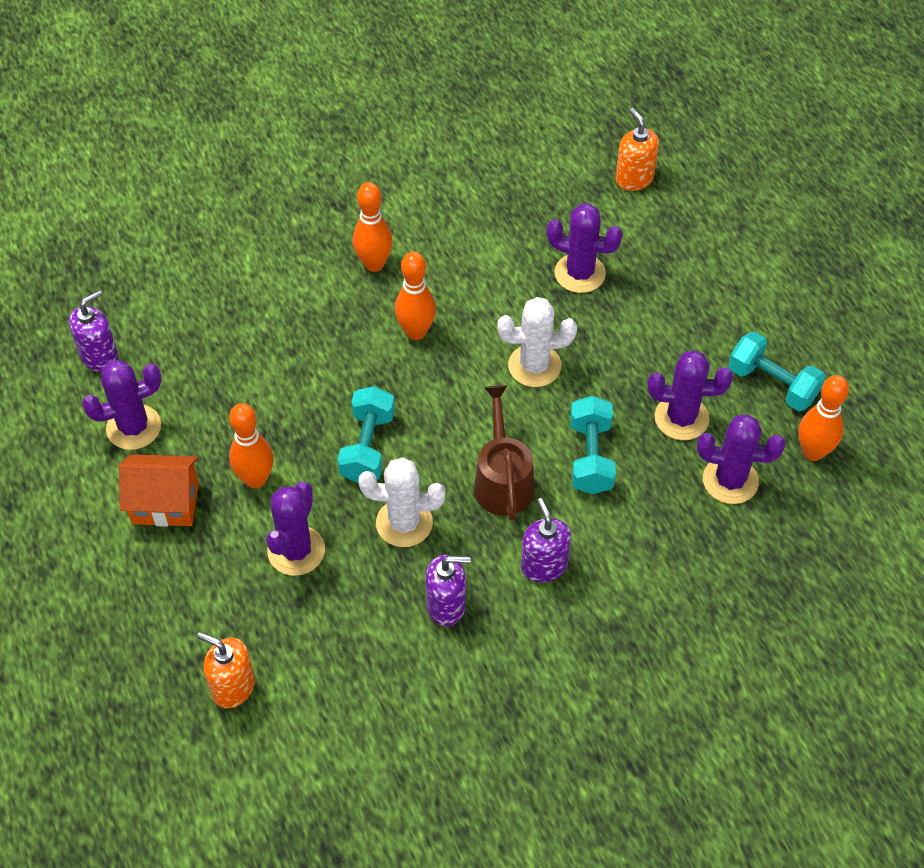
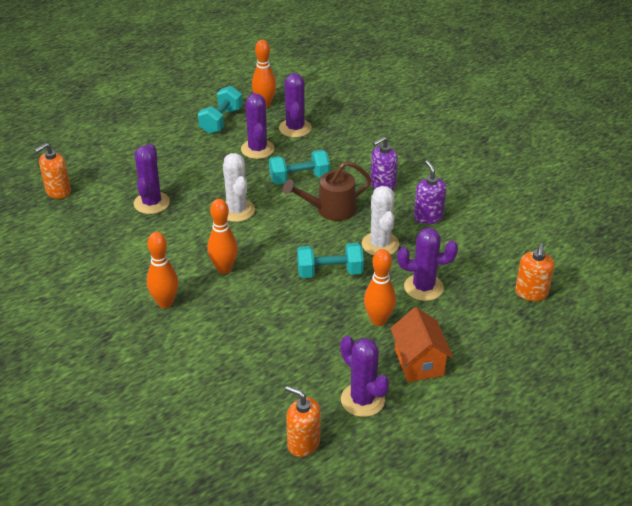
camera: 105 degrees left, 15 degrees down
(100, 356) = (303, 443): purple soap dispenser -> orange soap dispenser

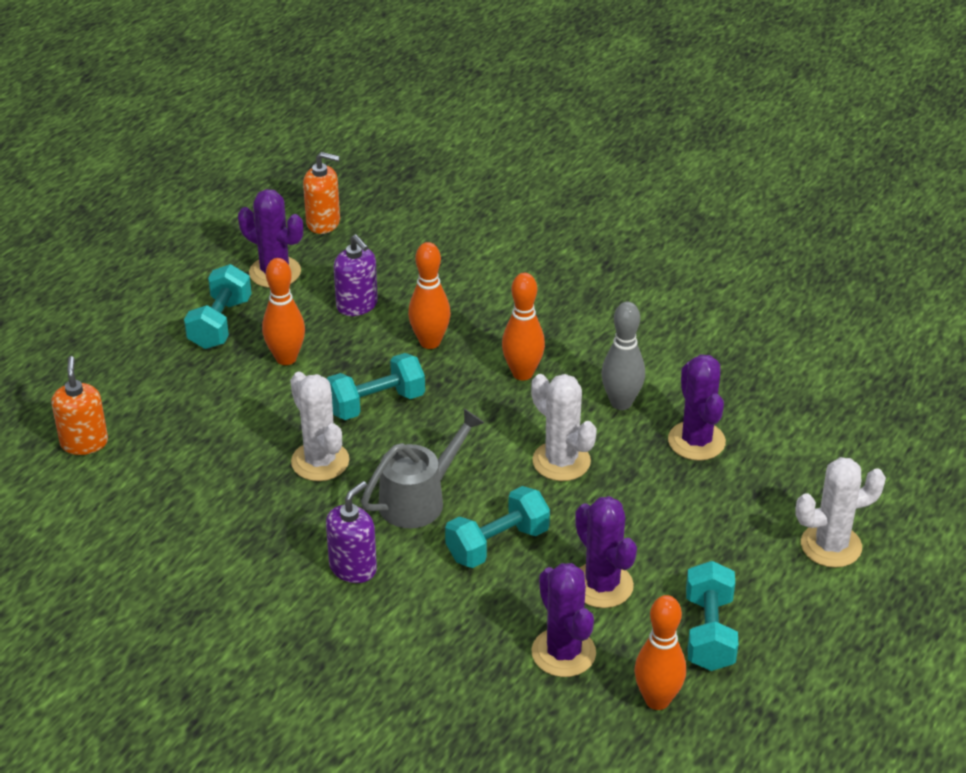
camera: 160 degrees right, 0 degrees up
(58, 191) = (850, 424): orange soap dispenser -> none
(130, 140) = (831, 546): none -> white cactus
(165, 302) = (567, 315): orange bowling pin -> orange bowling pin (430, 342)
(176, 235) = (621, 403): none -> grey bowling pin
(330, 210) = (420, 499): brown watering can -> grey watering can
(419, 362) = (220, 323): orange house -> turquoise dumbbell
(423, 287) = (238, 414): purple cactus -> none
(428, 217) = (260, 526): purple soap dispenser -> purple soap dispenser (357, 305)

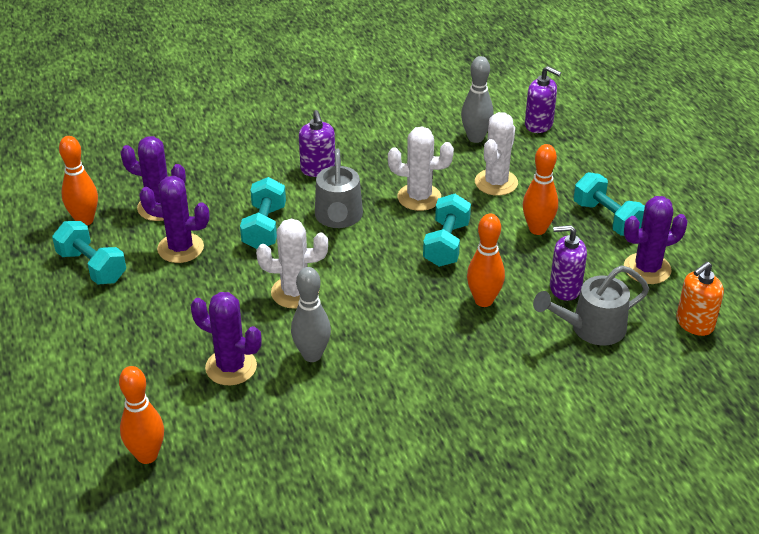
camera: 130 degrees right, 0 degrees up
(84, 442) = (539, 125): orange soap dispenser -> purple soap dispenser
(161, 477) = (475, 138): none -> grey bowling pin
(395, 270) = (590, 329): none -> grey watering can
(522, 373) = (399, 326): orange bowling pin -> orange bowling pin (147, 455)
(831, 546) = (68, 364): white cactus -> white cactus (496, 182)

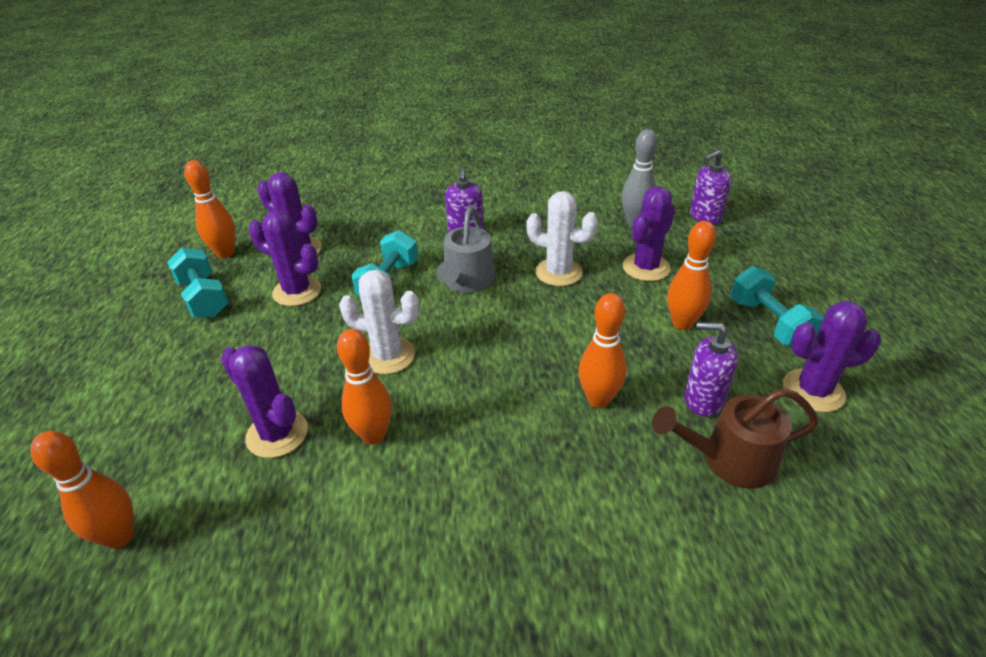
camera: 15 degrees right, 0 degrees up
(312, 355) = (373, 435): grey bowling pin -> orange bowling pin
(446, 244) = (573, 326): turquoise dumbbell -> none
(496, 182) = (646, 267): white cactus -> purple cactus
(539, 125) = (705, 217): purple soap dispenser -> purple soap dispenser turned 105 degrees clockwise
(590, 329) = (728, 460): grey watering can -> brown watering can
(694, 323) = (875, 478): orange soap dispenser -> none

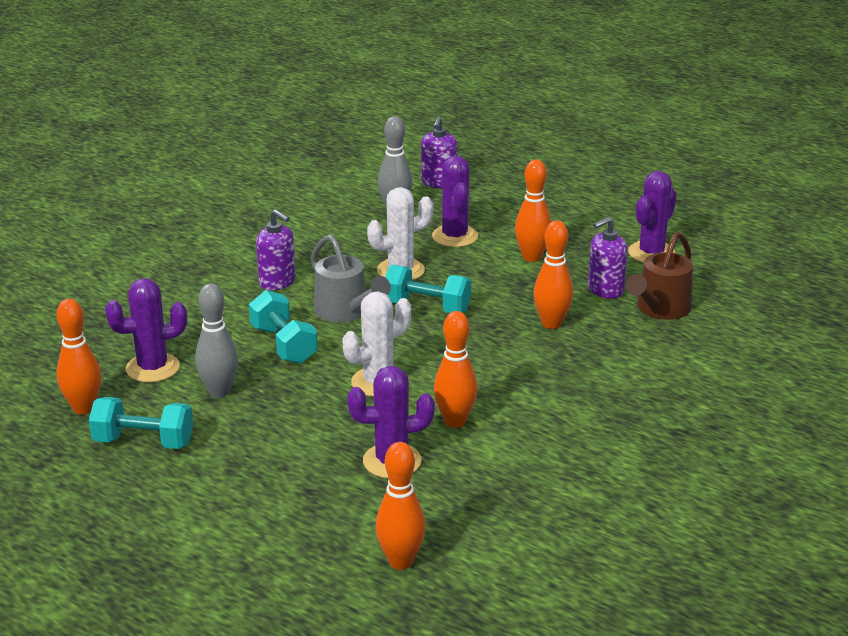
camera: 50 degrees left, 10 degrees down
(297, 291) = (219, 392): purple cactus -> grey bowling pin
(768, 322) = (578, 230): turquoise dumbbell -> turquoise dumbbell (427, 307)

